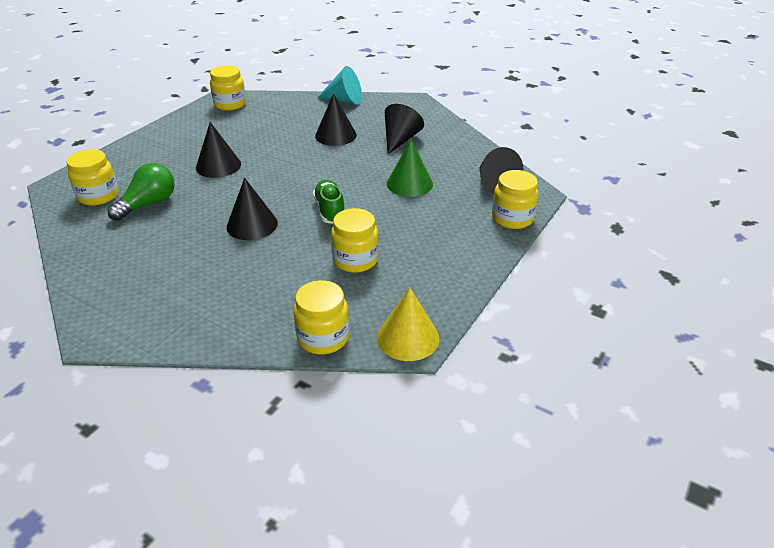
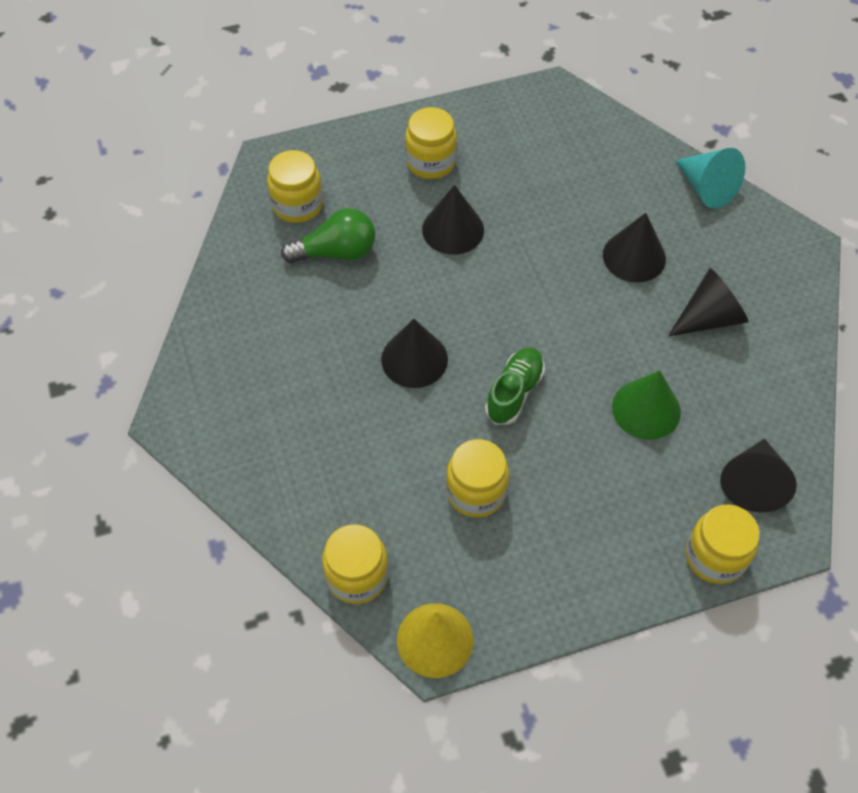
camera: 40 degrees right, 20 degrees up
(230, 104) = (553, 111): yellow jar -> yellow jar (431, 162)

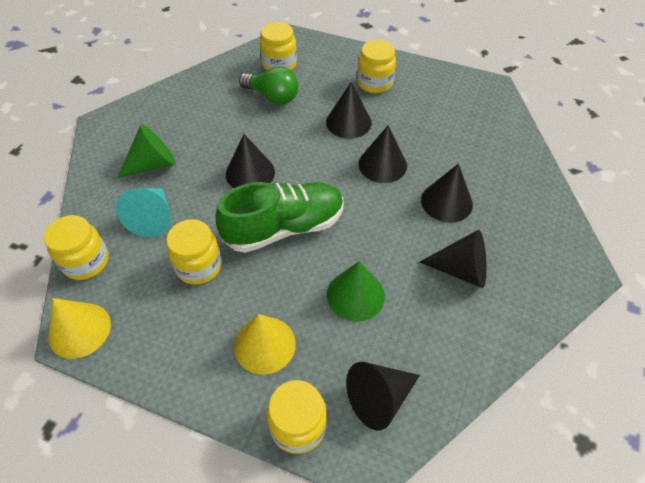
camera: 40 degrees right, 5 degrees down
(296, 424) = (153, 164): none -> green cone
(514, 392) = (284, 228): green shoe -> green shoe, size x1.72
(536, 256) = (382, 164): none -> black cone
(617, 514) = (264, 345): none -> yellow cone
(706, 188) = (542, 193): turquoise cone -> turquoise cone (153, 218)

